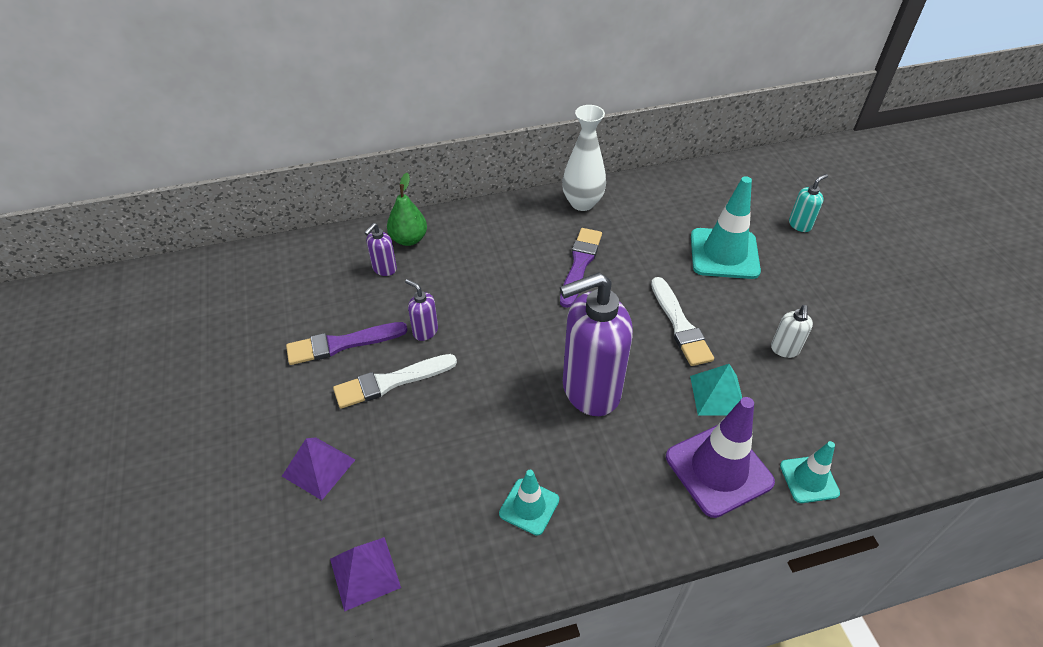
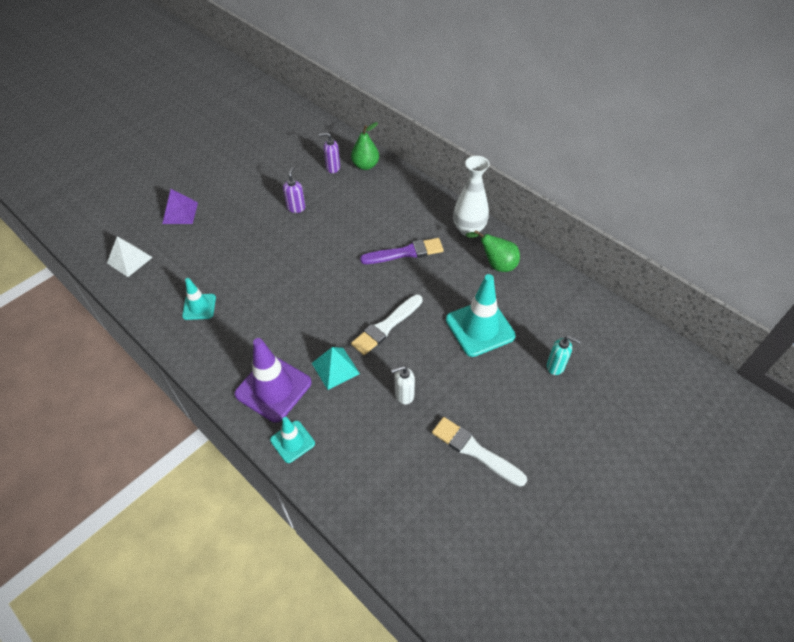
camera: 60 degrees right, 5 degrees up
(342, 344) = (264, 180): purple brush -> none
(365, 573) = (129, 260): purple pyramid -> white pyramid
(391, 382) = (250, 212): white brush -> white brush (475, 450)
(590, 390) = (298, 301): purple soap dispenser -> none
(646, 205) = (496, 264): none -> green pear

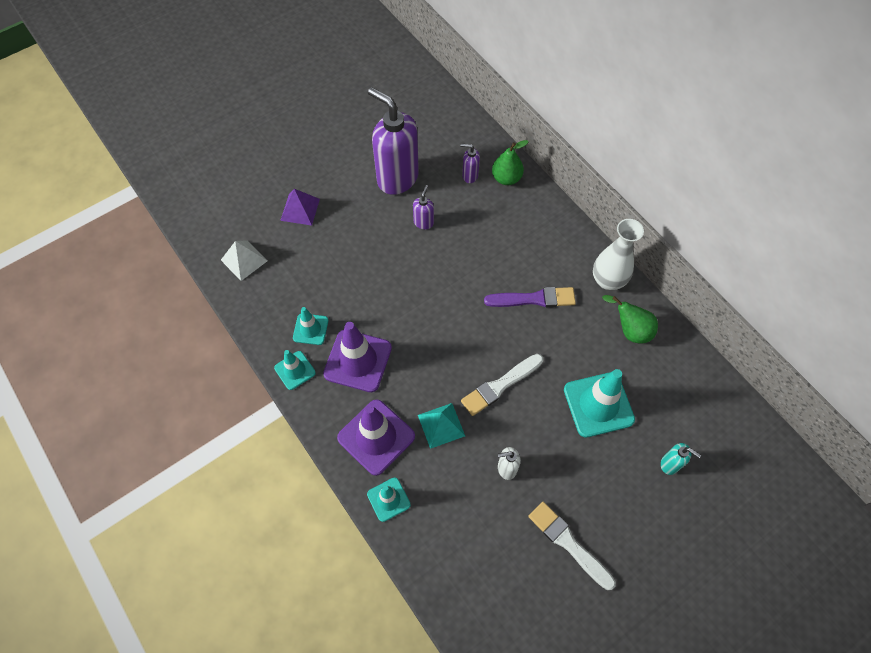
camera: 10 degrees right, 10 degrees up
(187, 343) = (295, 370): none -> turquoise traffic cone
(248, 326) = (358, 361): none -> purple traffic cone
(267, 178) = (397, 178): none -> purple soap dispenser

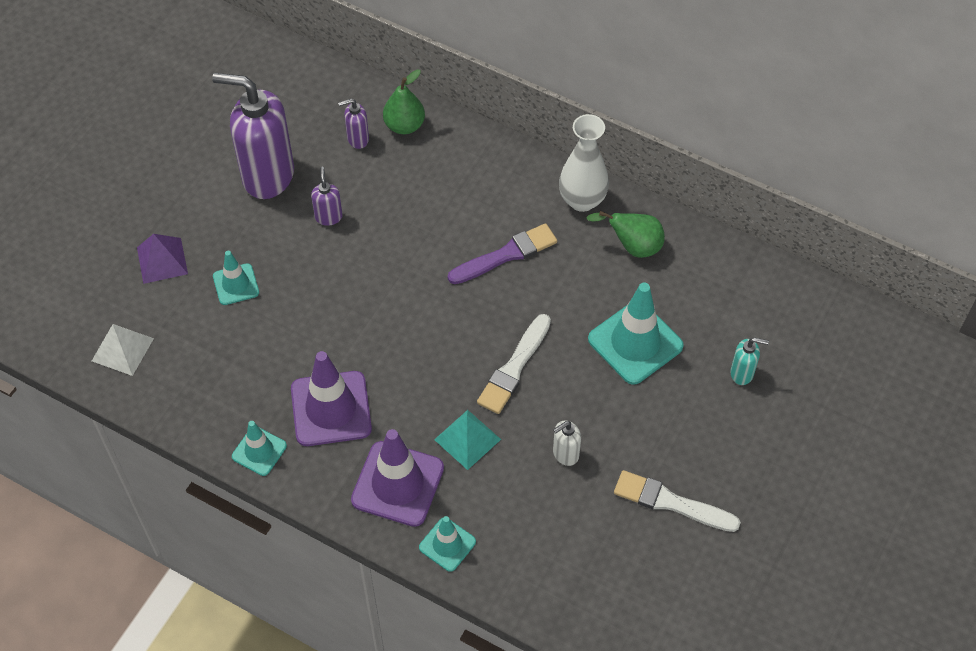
camera: 25 degrees left, 5 degrees down
(310, 329) = (253, 396): turquoise traffic cone -> turquoise traffic cone (236, 284)

